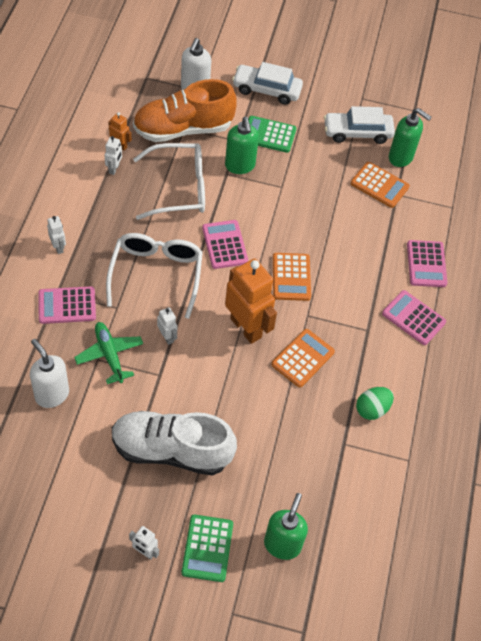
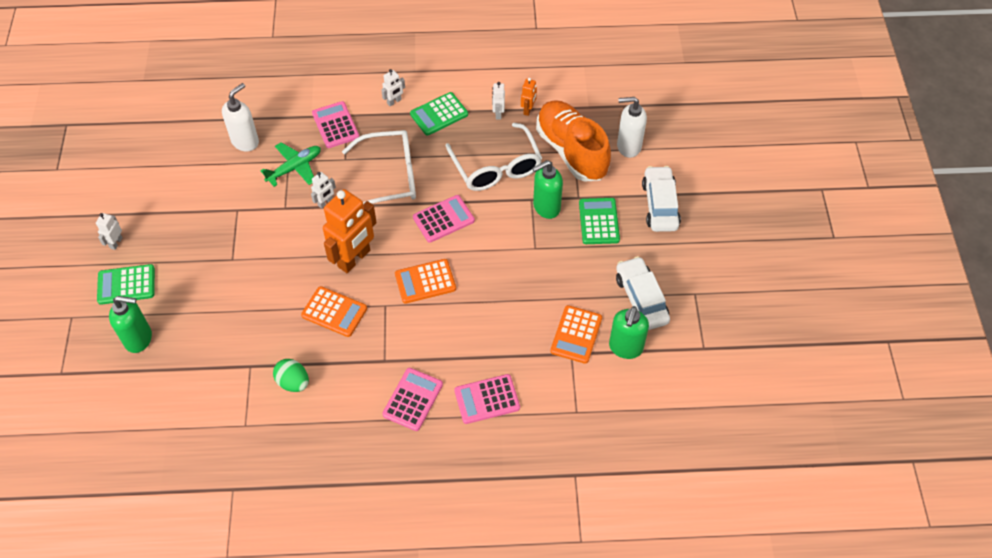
camera: 80 degrees right, 0 degrees up
(93, 215) = (439, 114): none -> green calculator
(114, 169) = (498, 114): white robot -> white robot turned 90 degrees clockwise
(171, 450) = (212, 236): white shoe -> none

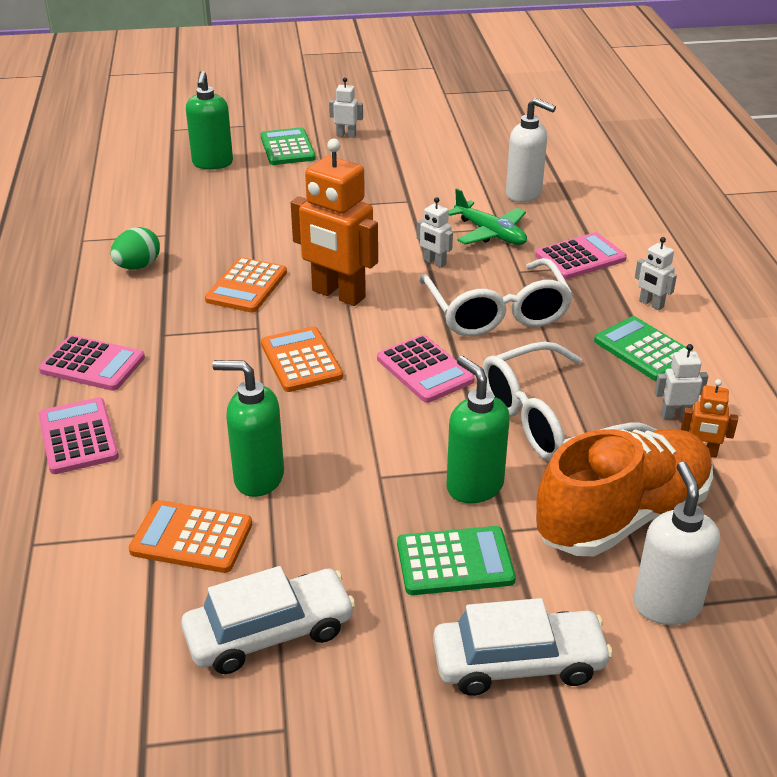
camera: 85 degrees right, 20 degrees down
(625, 348) = (156, 609): green soap dispenser -> green soap dispenser (258, 478)

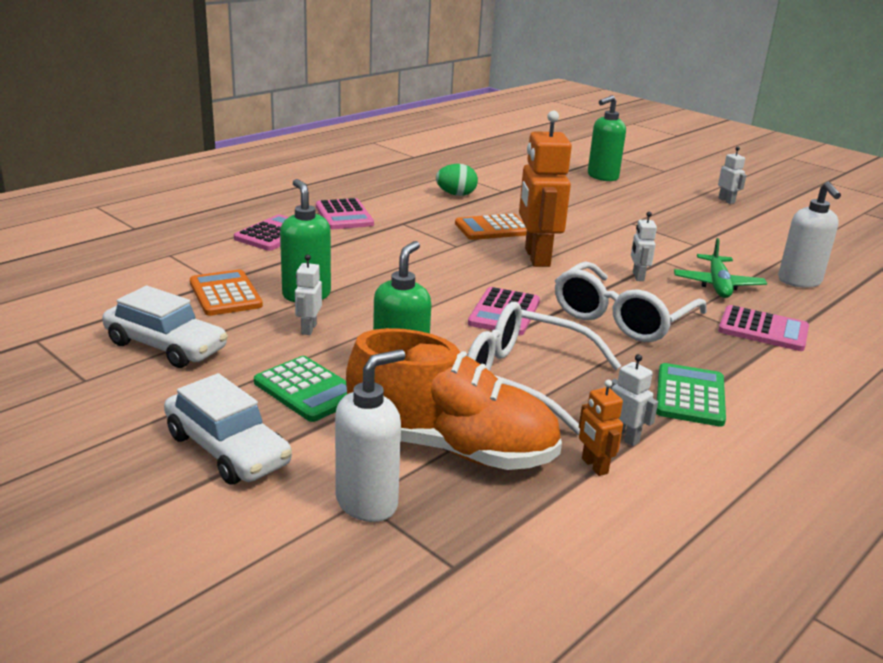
camera: 50 degrees right, 10 degrees down
(287, 148) = (669, 190): green calculator -> none
(301, 360) = (444, 269): orange calculator -> none
(651, 304) = (762, 381): white robot -> white robot (308, 329)

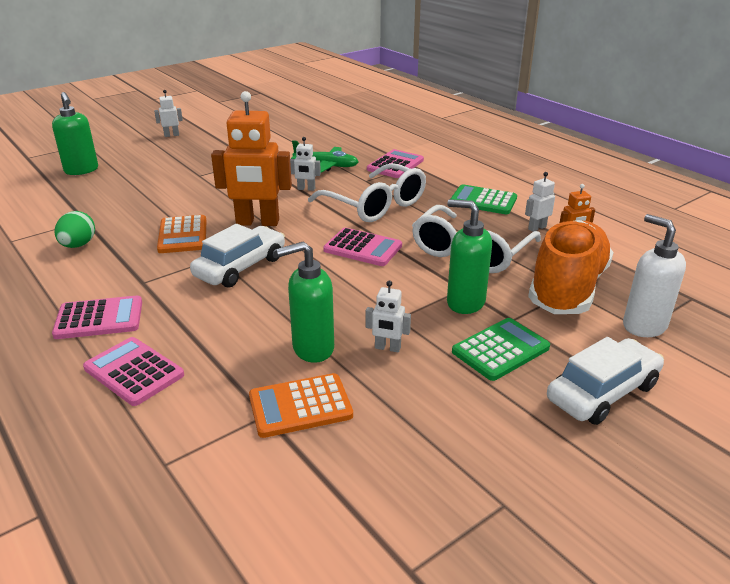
camera: 80 degrees left, 5 degrees up
(166, 346) = (425, 445): white car -> white car (240, 267)
(799, 281) = (326, 141): white soap dispenser -> none

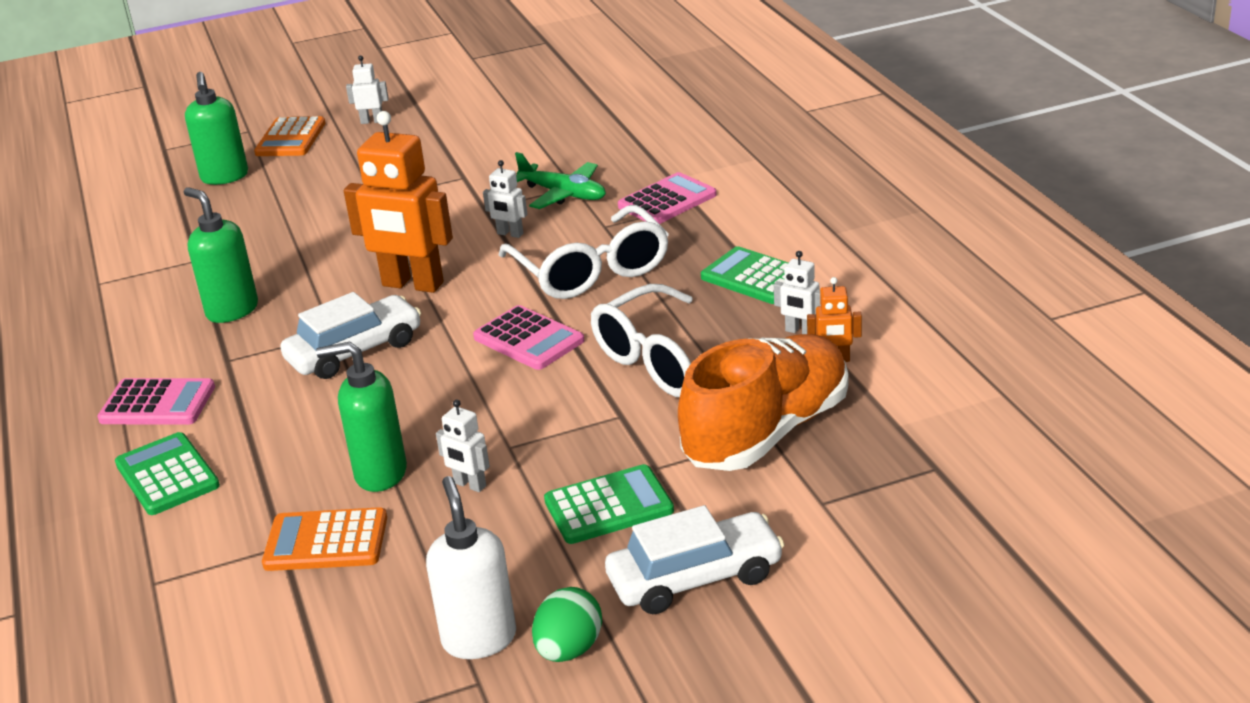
camera: 20 degrees right, 0 degrees up
(78, 245) = (174, 298): green egg -> green egg (569, 649)
(134, 371) = (167, 475): pink calculator -> green calculator
(182, 235) = (306, 295): orange calculator -> orange calculator (290, 138)
(465, 302) = (610, 436): green soap dispenser -> green soap dispenser (232, 310)
(537, 228) = (800, 332): white robot -> white robot turned 135 degrees counterclockwise
(643, 326) = (828, 499): white soap dispenser -> white soap dispenser (479, 638)

